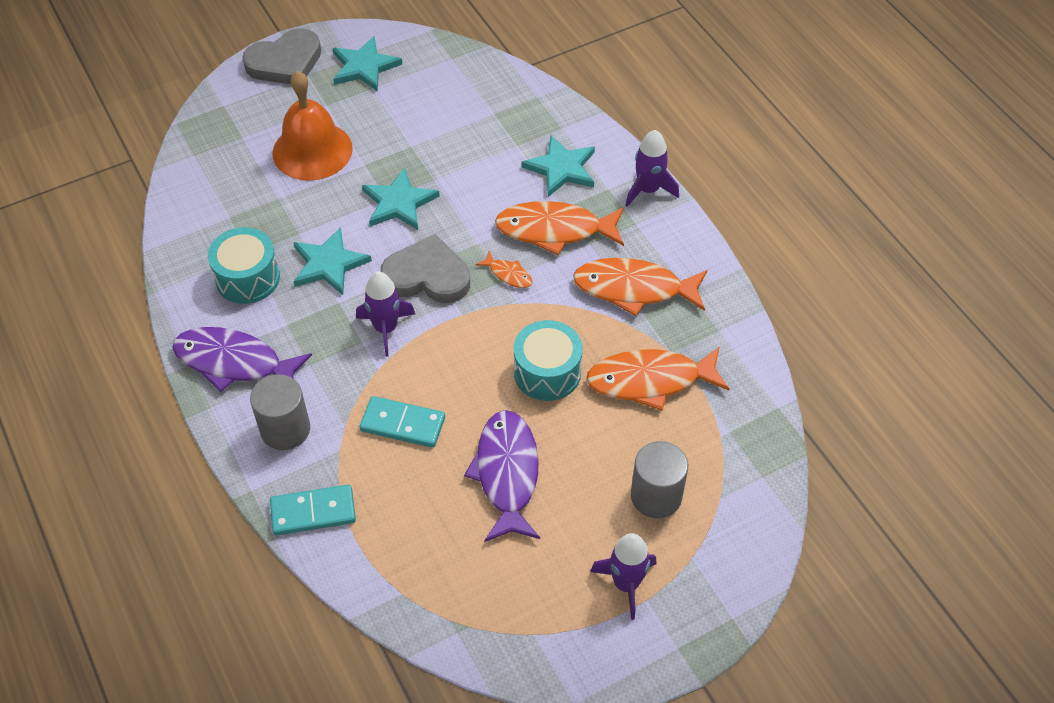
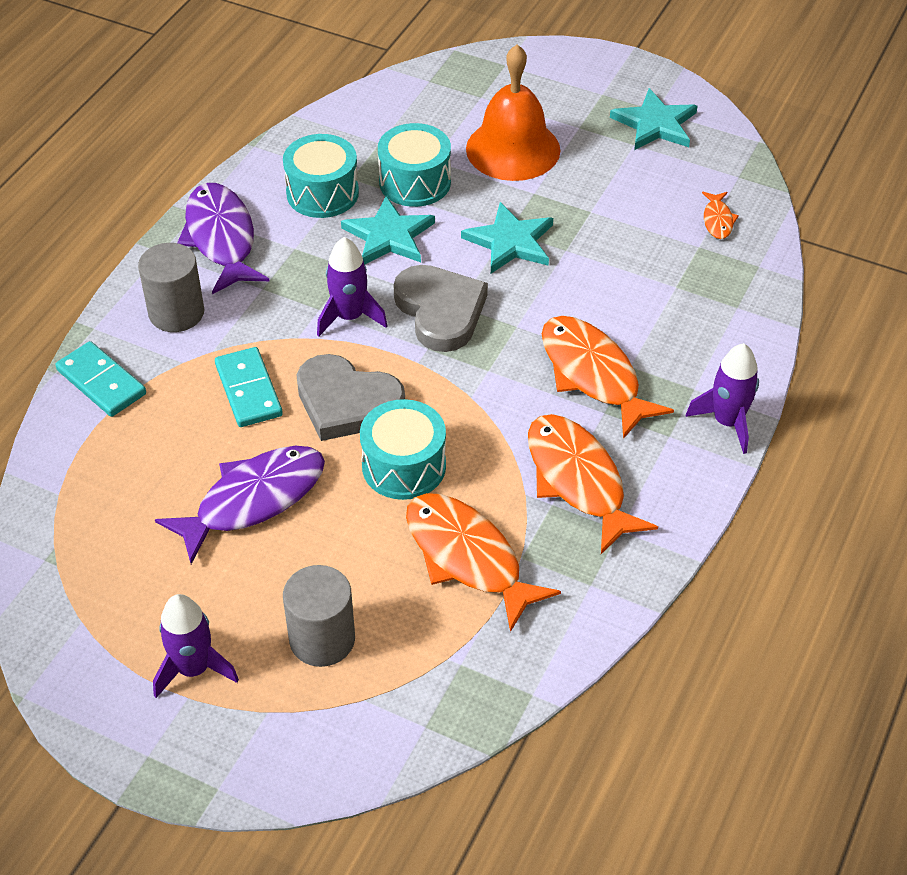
camera: 55 degrees right, 5 degrees down
(285, 62) = (601, 71): grey heart -> grey heart (347, 402)
(290, 220) = (415, 182): none -> turquoise drum
(508, 274) = (500, 370): orange fish -> orange fish (718, 220)
(561, 168) = (681, 336): turquoise star -> none

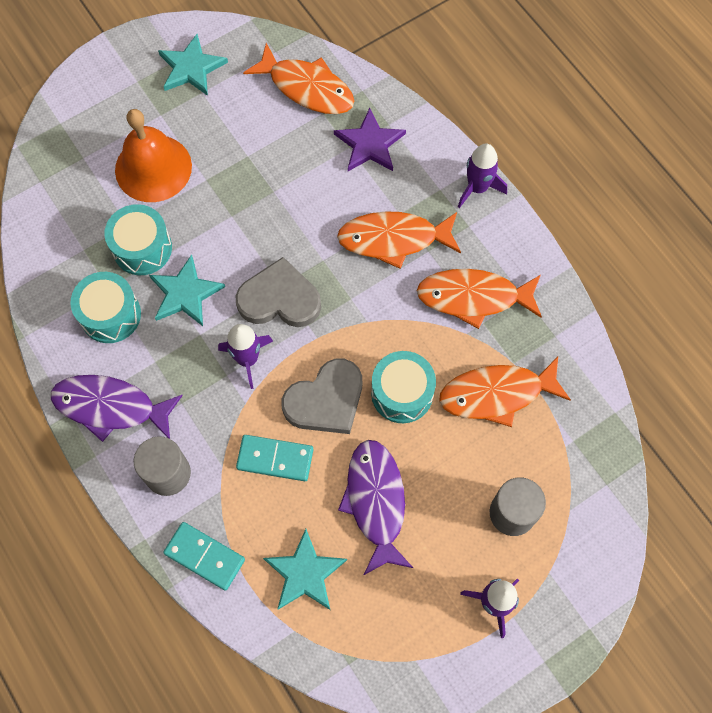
camera: 60 degrees left, 20 degrees up
(101, 382) = (204, 556): turquoise domino -> turquoise domino turned 45 degrees clockwise
(510, 242) = (243, 220): turquoise star -> turquoise star (305, 573)
(696, 302) = (370, 144): none -> purple star
(718, 220) = (307, 88): orange fish -> orange fish, size x2.17

